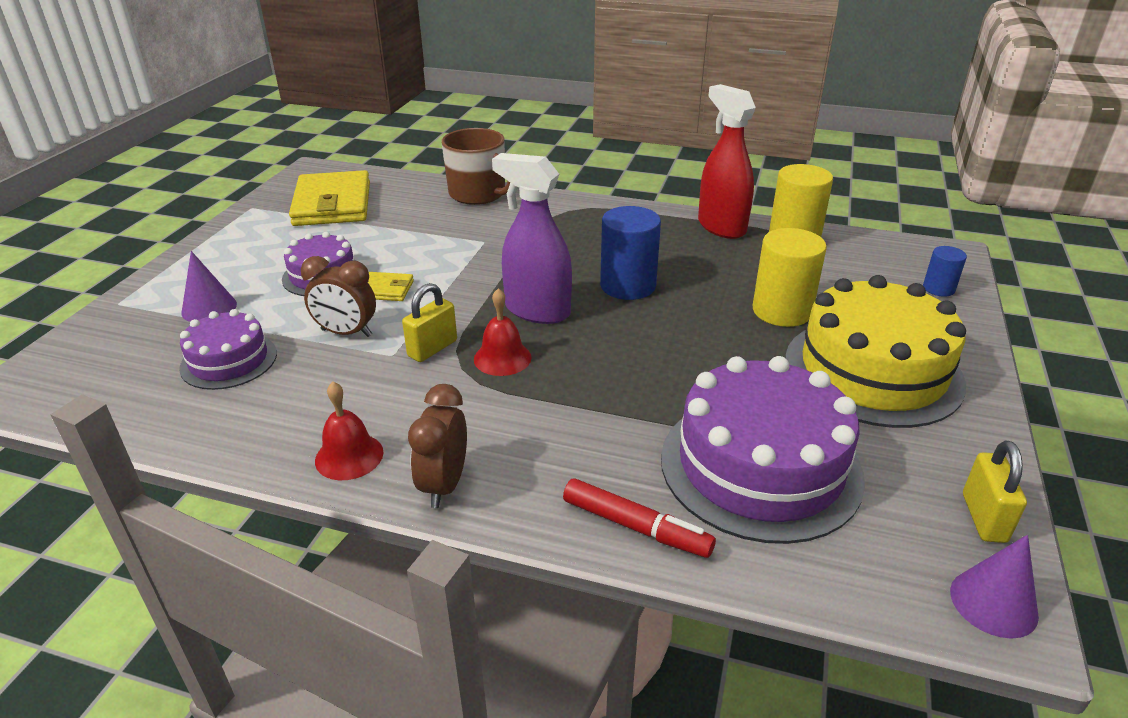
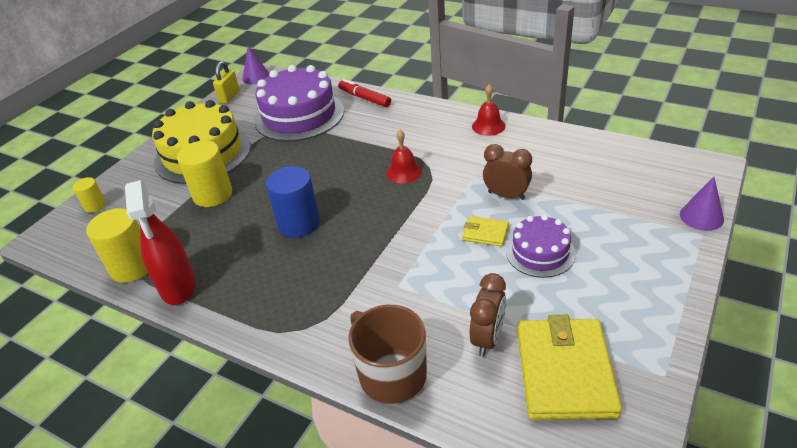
camera: 165 degrees left, 5 degrees up
(209, 308) = (620, 224): purple cone -> purple cone (701, 216)
(229, 360) = (579, 179): purple cake -> none
(432, 348) = (447, 181): yellow padlock -> none
(444, 485) = (442, 114): brown clock -> brown clock (487, 339)
(537, 311) = (372, 205): purple spray bottle -> none
(938, 288) = (95, 206): blue cylinder -> yellow cylinder

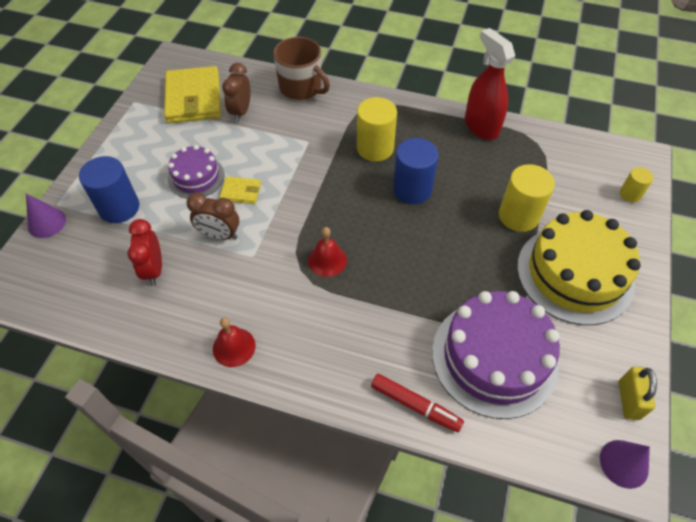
camera: 165 degrees right, 15 degrees up
(132, 267) = (533, 139): yellow cylinder -> yellow cylinder (375, 148)
(566, 173) = (154, 269): none -> red clock
(623, 226) = (119, 208): none -> blue cylinder

